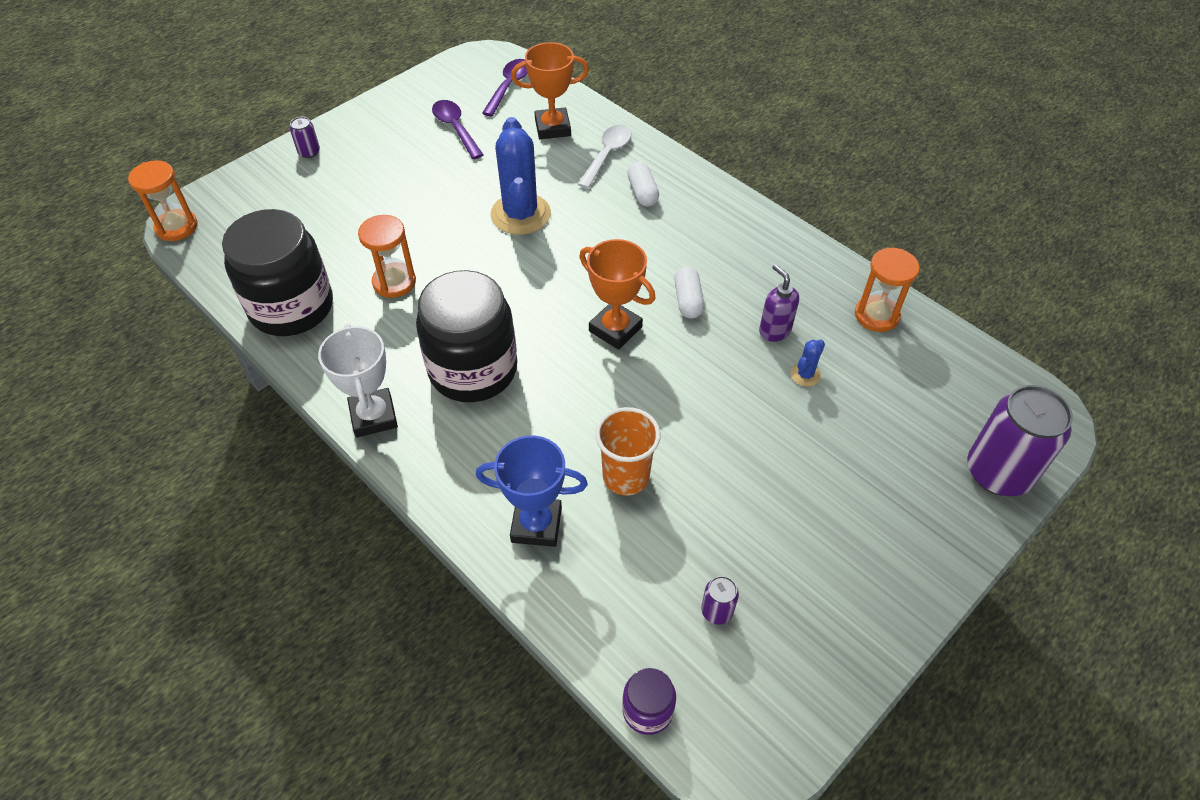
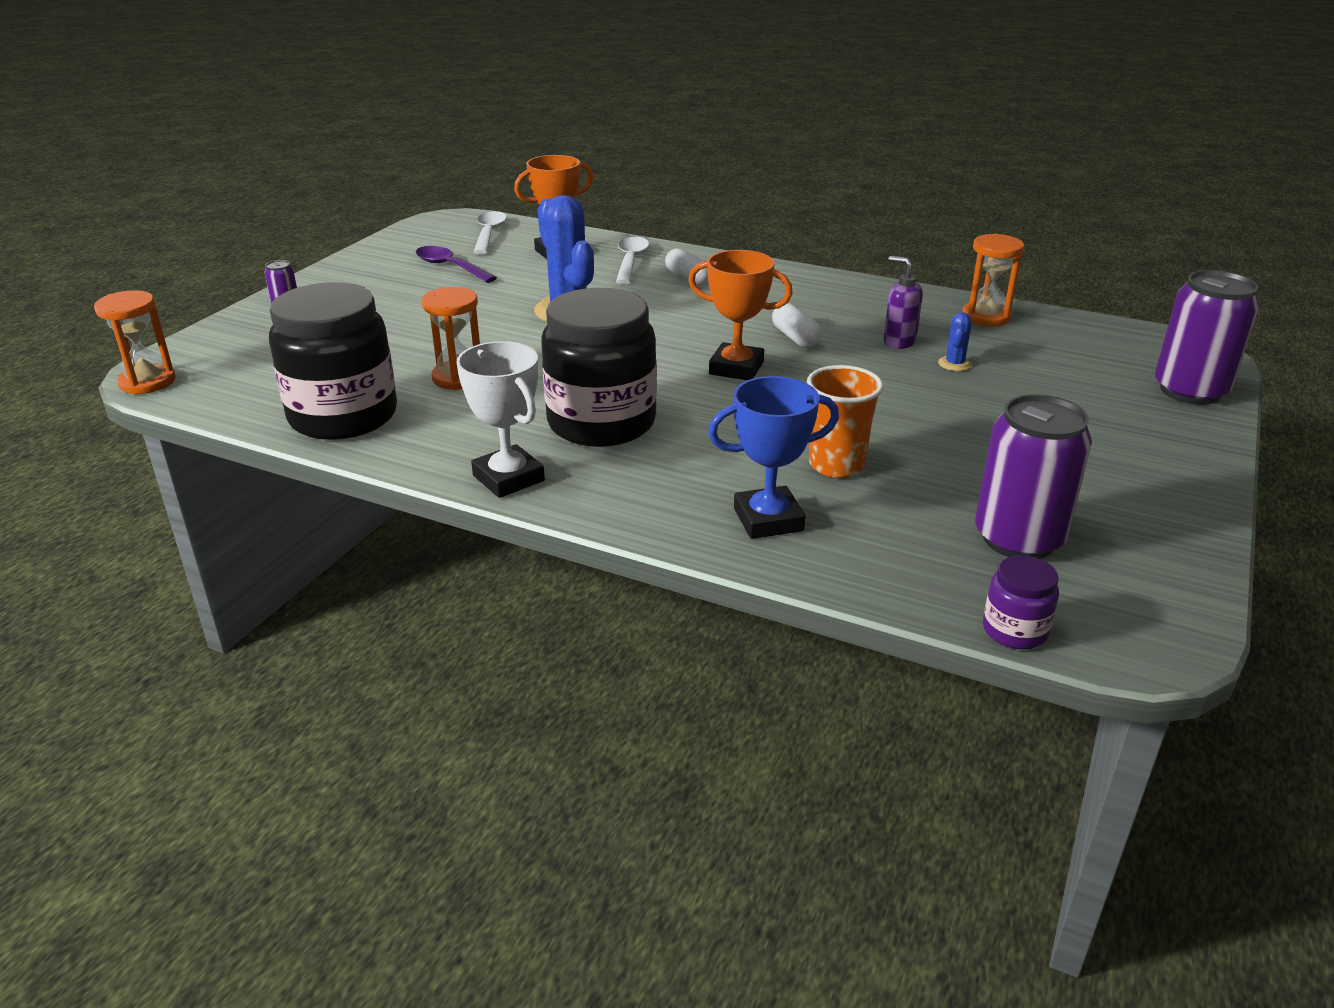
camera: 20 degrees left, 20 degrees down
(509, 86) = (489, 234): purple spoon -> white spoon
(717, 611) = (1018, 539): purple can -> purple can, size x2.29

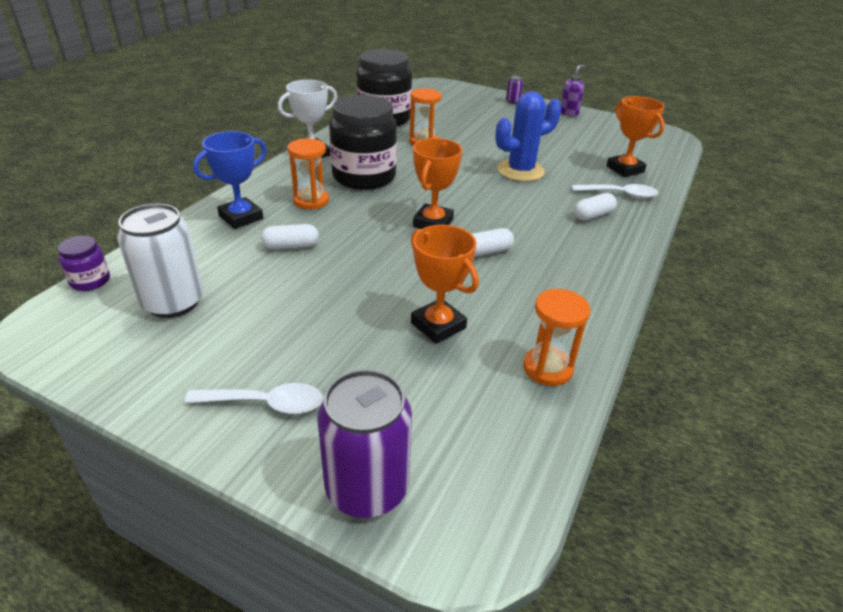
camera: 90 degrees right, 5 degrees up
(147, 382) = (423, 83): orange hourglass -> orange hourglass (311, 200)
(450, 267) = (583, 137): purple spoon -> none
(489, 234) = (649, 147): white spoon -> white spoon (266, 403)
(768, 520) = (241, 217): blue trophy -> blue trophy turned 60 degrees clockwise
(836, 465) = (291, 246): orange cup -> white capsule
(898, 342) = (481, 301): purple soap dispenser -> purple soap dispenser (569, 113)
(954, 364) = (438, 325): blue cactus -> orange trophy
(1018, 539) = (173, 302): purple can -> white can

